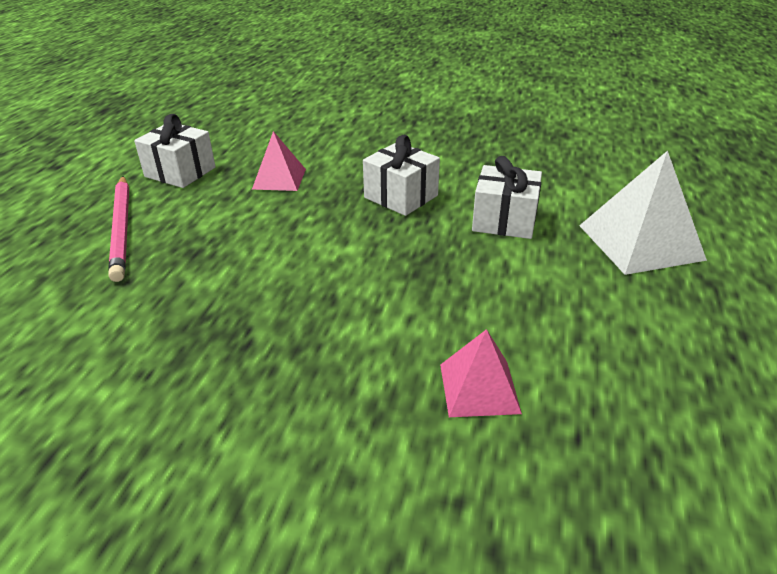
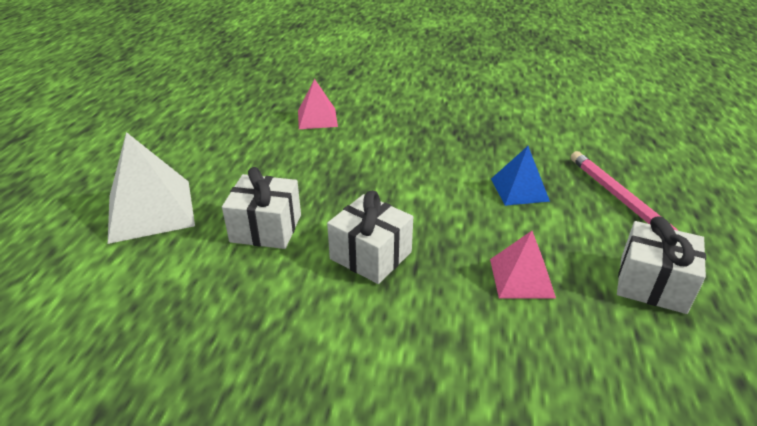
camera: 175 degrees right, 0 degrees up
(221, 248) = (519, 189): none -> blue pyramid

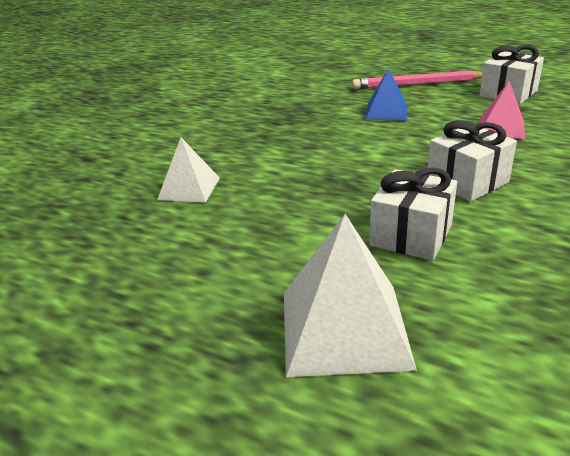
camera: 70 degrees left, 5 degrees down
(317, 118) = (189, 188): pink pyramid -> white pyramid

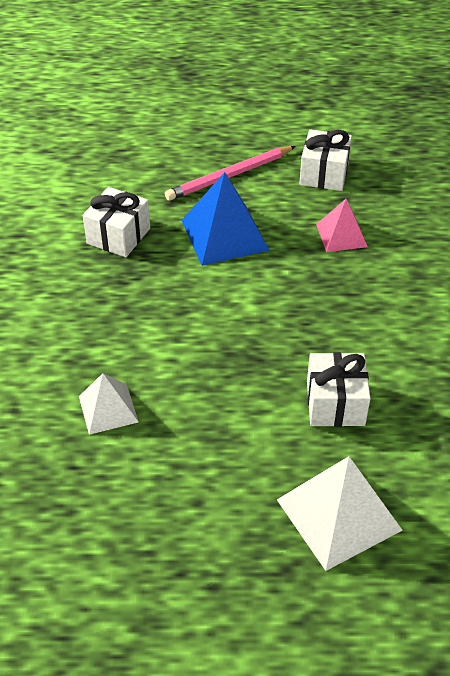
camera: 30 degrees left, 15 degrees up
(386, 112) = (224, 235): blue pyramid -> blue pyramid, size x1.66
(467, 181) = (347, 322): white gift -> white gift (118, 236)

